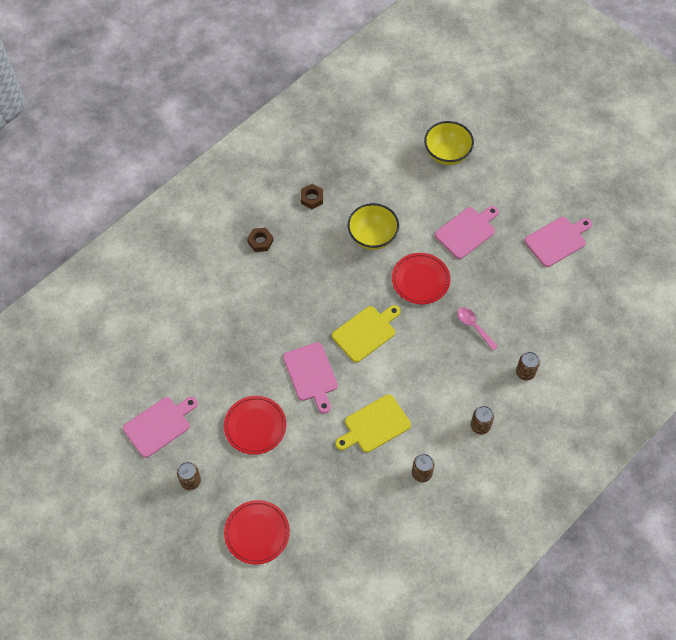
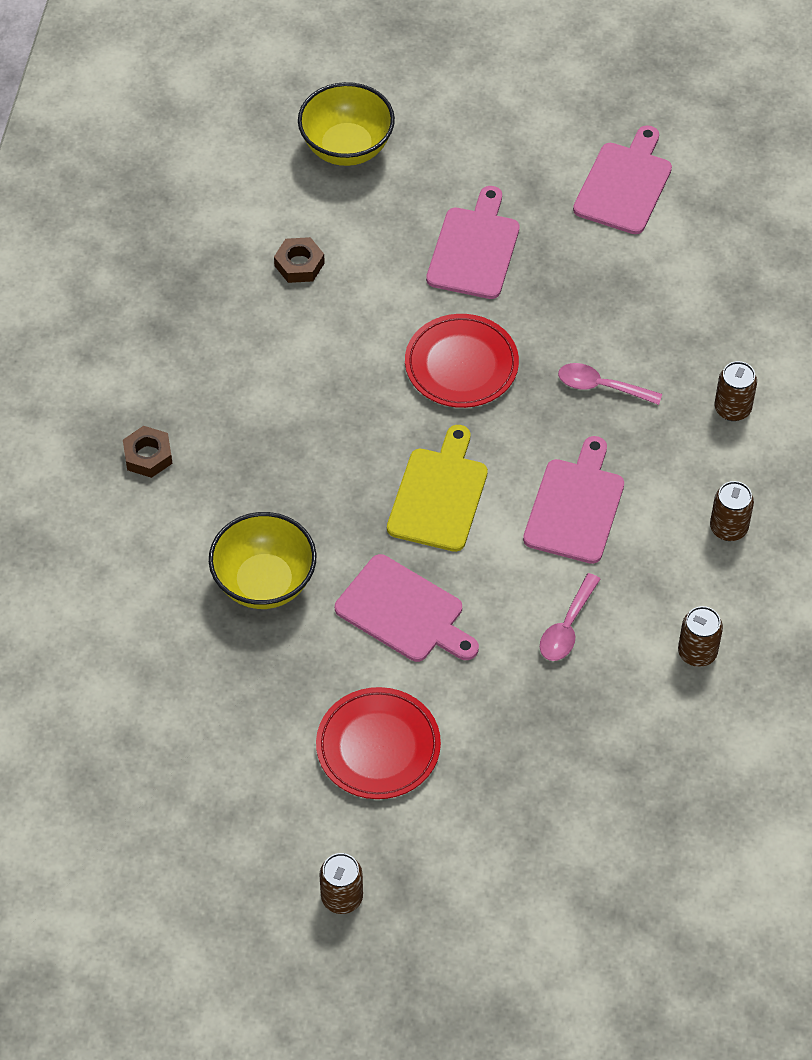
camera: 35 degrees left, 5 degrees down
(159, 425) = (216, 845): pink cutting board -> pink cutting board (575, 506)
(257, 533) = (515, 905): red plate -> none
(312, 198) = (179, 338): brown nut -> brown nut (299, 264)
(372, 237) = (330, 343): yellow bowl -> yellow bowl (264, 582)
(374, 425) = (567, 627): yellow cutting board -> pink spoon

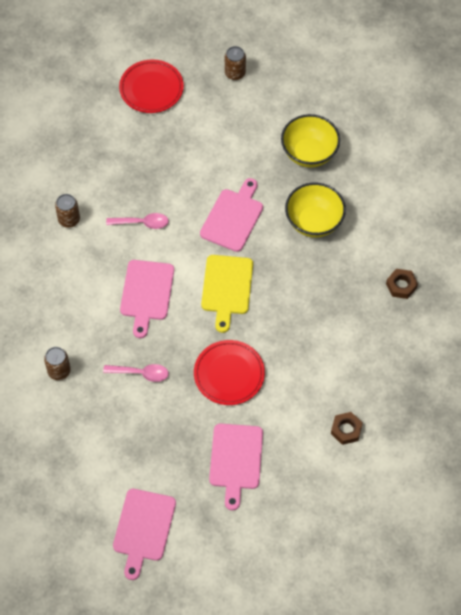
camera: 170 degrees right, 5 degrees up
(347, 147) = (337, 528): yellow bowl -> yellow bowl (309, 153)
(378, 747) = (232, 145): red plate -> red plate (151, 89)
(404, 612) = (233, 217): pink cutting board -> pink cutting board turned 90 degrees clockwise
(567, 627) = (142, 223): pink spoon -> pink spoon turned 75 degrees clockwise
(728, 528) = (56, 294): brown can -> none

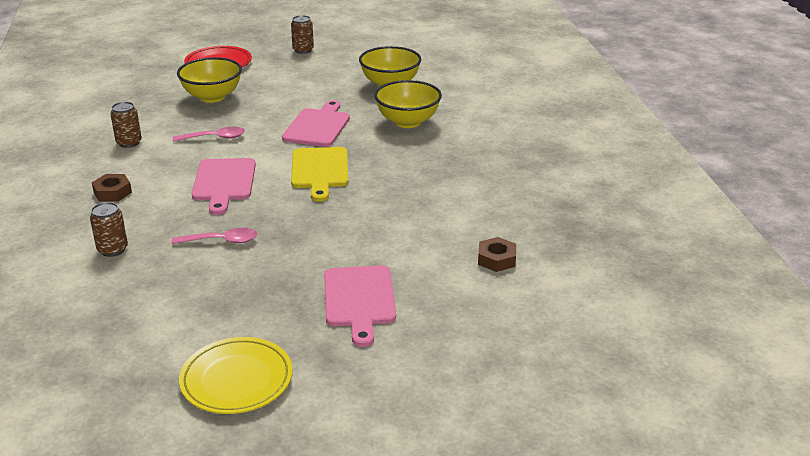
camera: 10 degrees left, 30 degrees down
(143, 151) = (212, 97): none -> yellow bowl
(143, 528) = (237, 380): pink cutting board -> yellow plate
(229, 374) = (335, 231): red plate -> none
(401, 285) = (519, 152): brown nut -> brown nut (112, 192)

